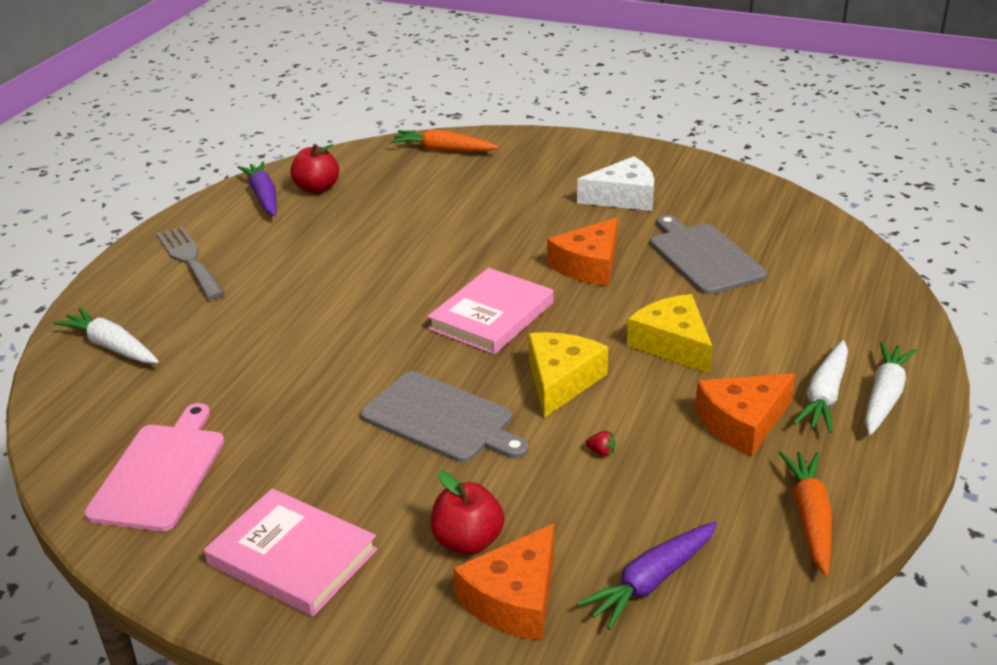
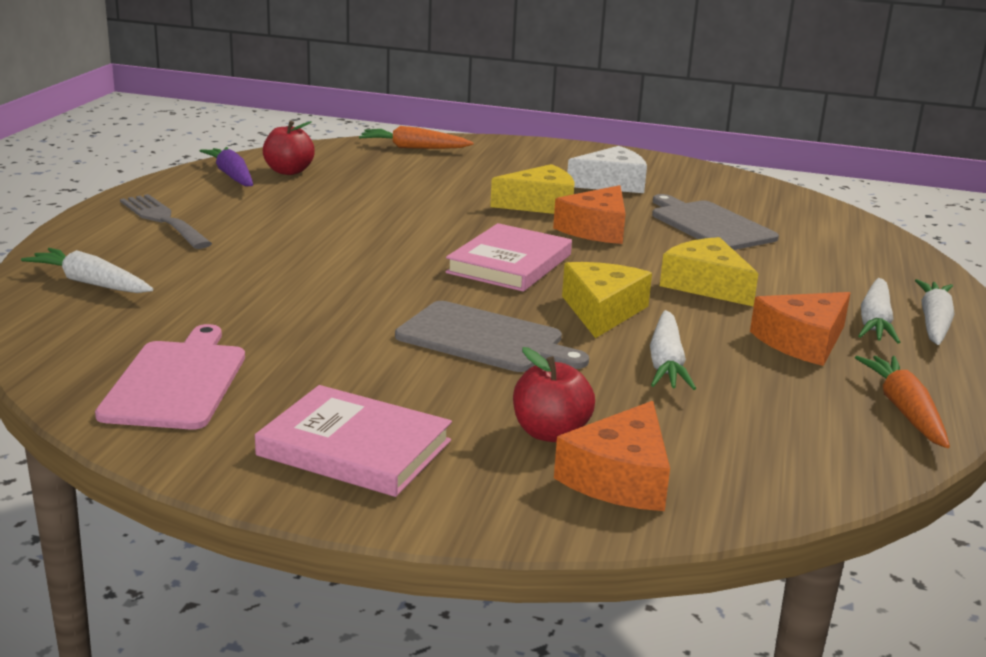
camera: 10 degrees left, 10 degrees down
(544, 230) = (540, 204): none -> yellow cheese
(601, 452) = (666, 363): red strawberry -> white carrot
(651, 581) = (763, 461): purple carrot -> none

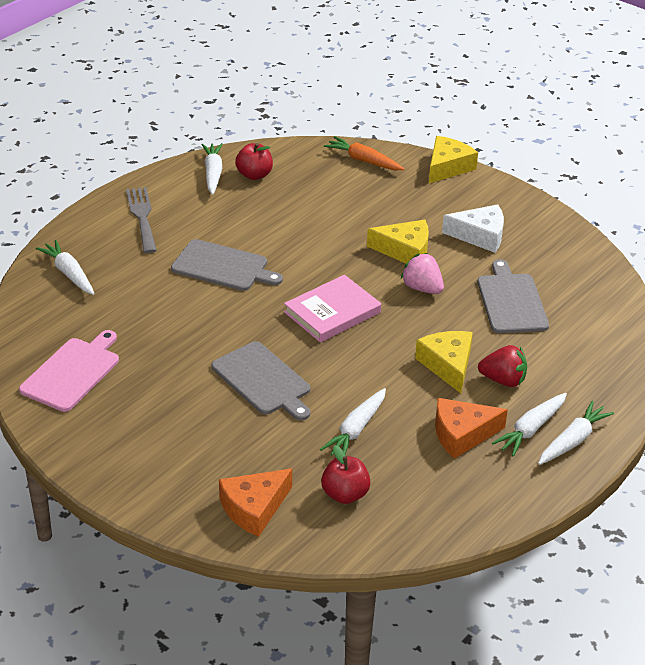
camera: 25 degrees right, 15 degrees up
(232, 176) = (213, 173): purple carrot -> white carrot
(320, 246) = (223, 266): none -> grey cutting board
(354, 448) = (133, 448): pink book -> none
(550, 433) = (242, 466): red apple -> red apple (345, 494)
(596, 229) = (422, 288): orange cheese -> pink strawberry
(602, 311) = (355, 373): yellow cheese -> yellow cheese (447, 167)
(786, 287) = (503, 380): none -> red strawberry
(904, 410) = (467, 508): orange carrot -> none

